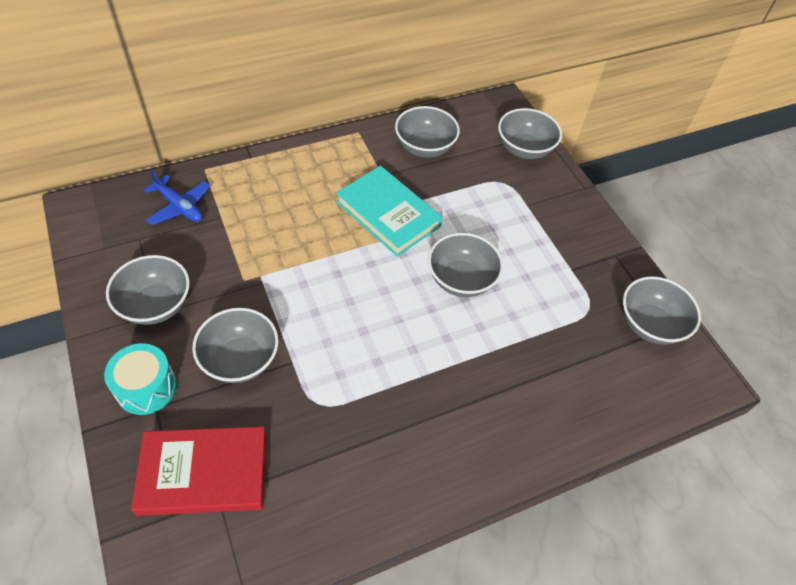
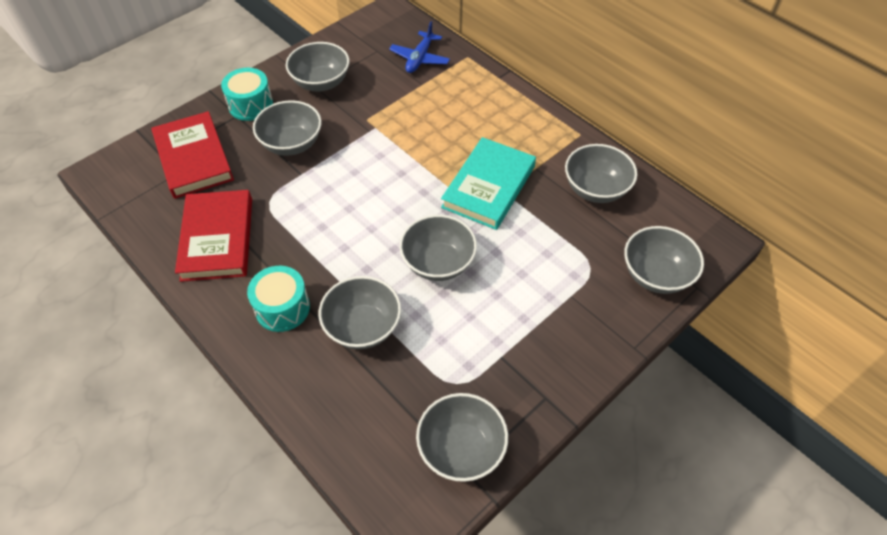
camera: 75 degrees right, 0 degrees up
(349, 470) = (217, 239): none -> red book
(469, 424) = (282, 308): none -> turquoise drum
(513, 360) = (363, 327): none -> grey bowl

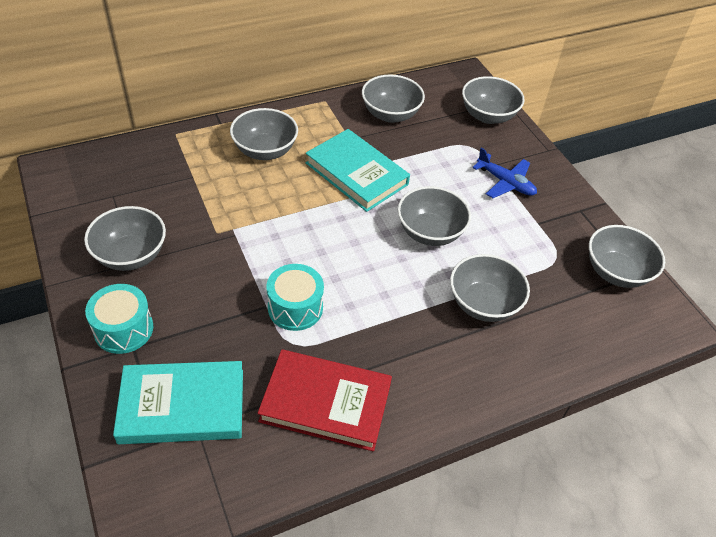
camera: 75 degrees left, 5 degrees down
(194, 158) = (182, 406): red book -> turquoise book
(282, 308) = (441, 361): turquoise drum -> turquoise drum (295, 308)
(292, 144) = (215, 304): grey bowl -> grey bowl (265, 151)
(420, 58) = (152, 167): blue plane -> blue plane (505, 182)

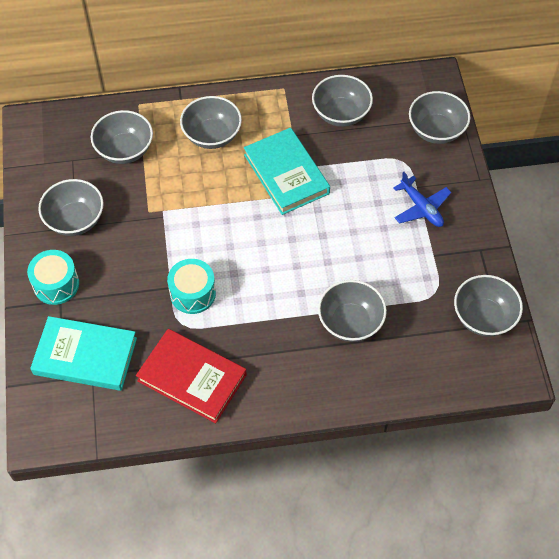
camera: 20 degrees right, 10 degrees up
(430, 232) = (330, 246): grey bowl -> grey bowl (125, 150)

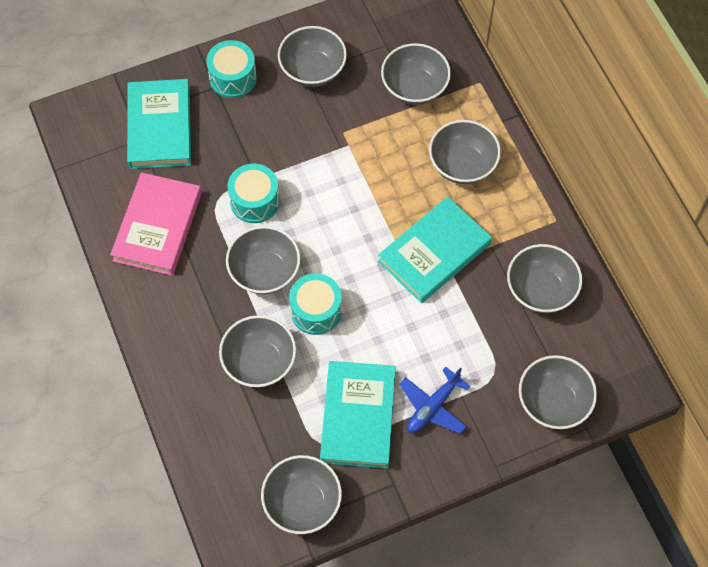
camera: 75 degrees right, 5 degrees up
(192, 378) = (157, 227): red book -> pink book
(265, 300) = (264, 272): none -> grey bowl
(314, 269) = (316, 311): none -> turquoise drum
(417, 260) = (358, 416): none -> turquoise book

